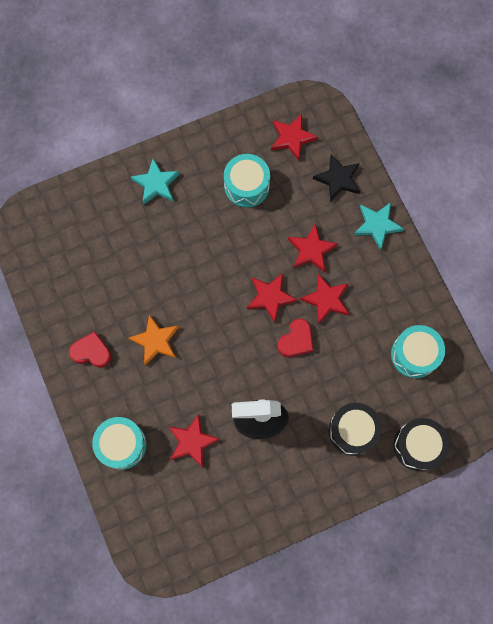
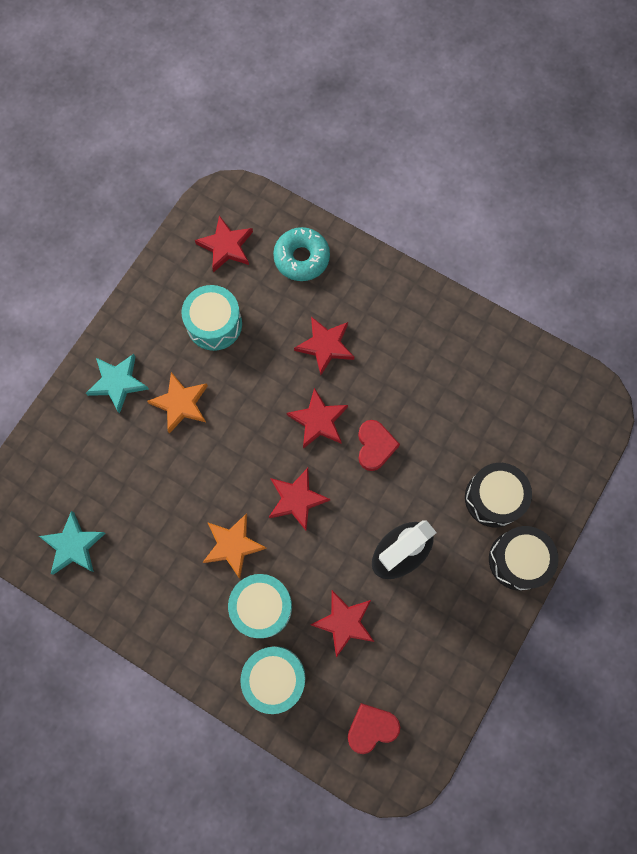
camera: 35 degrees left, 0 degrees up
(91, 352) = (173, 604): red heart -> red heart (371, 727)
(187, 225) = (181, 403): none -> orange star
(326, 300) = (375, 385): red star -> red star (297, 499)
(338, 179) = (301, 258): black star -> turquoise donut
(377, 225) = (372, 279): turquoise star -> turquoise star (73, 545)
(414, 354) = (498, 382): turquoise drum -> turquoise drum (262, 607)
(417, 446) = (565, 469): black drum -> black drum (518, 560)

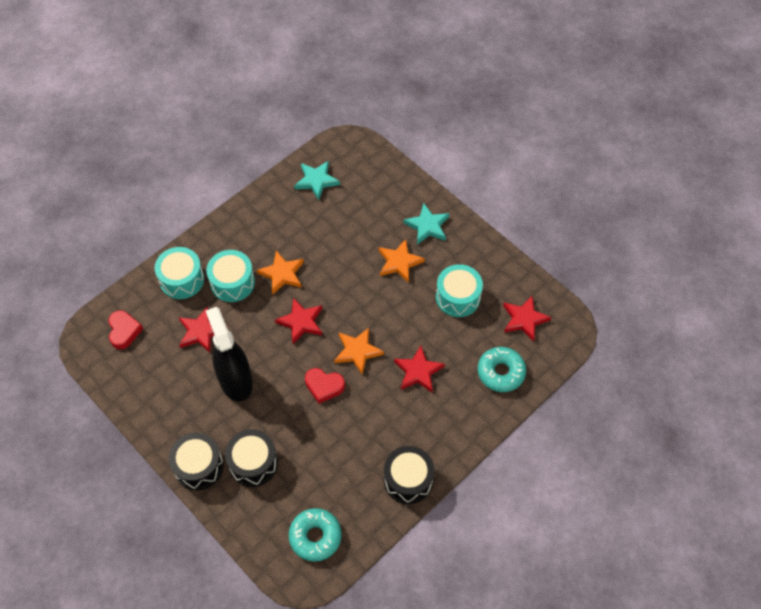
camera: 105 degrees right, 15 degrees down
(318, 420) = (357, 351): red star -> orange star
(458, 326) = (408, 480): none -> black drum
(553, 404) = (315, 537): none -> turquoise donut

